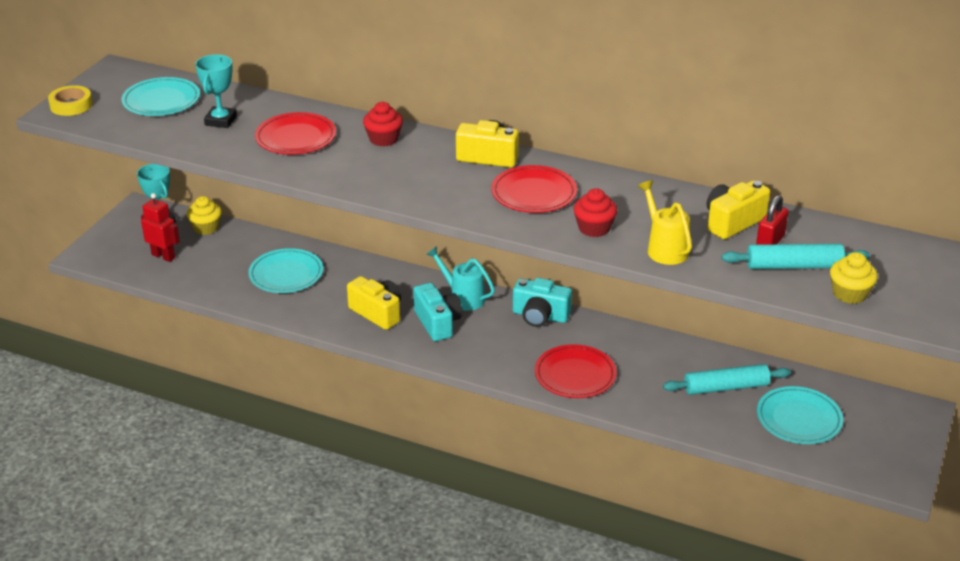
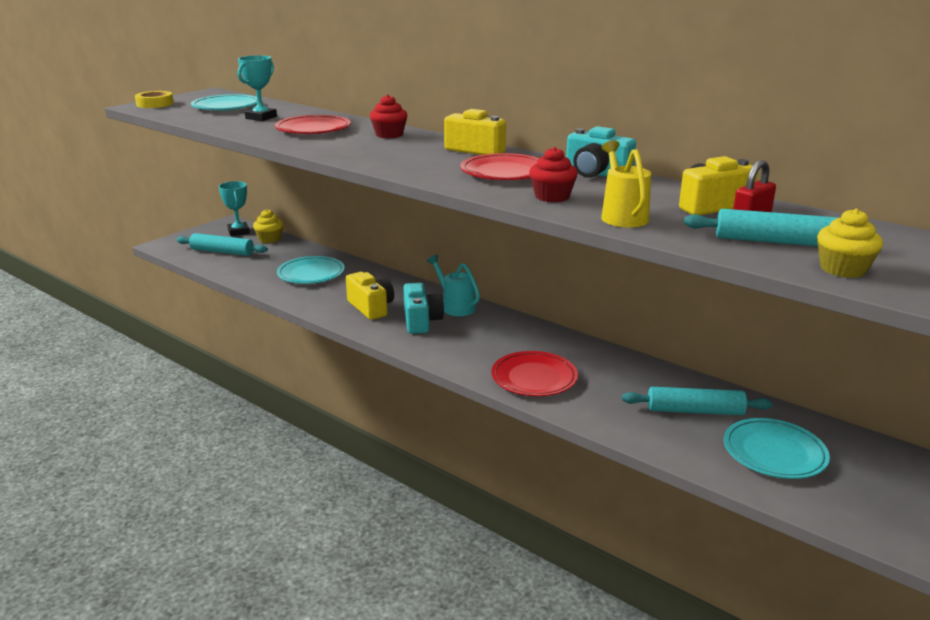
camera: 15 degrees right, 10 degrees down
(163, 256) = (222, 252): red robot -> turquoise rolling pin
(540, 316) = (521, 328): turquoise camera -> turquoise camera (596, 174)

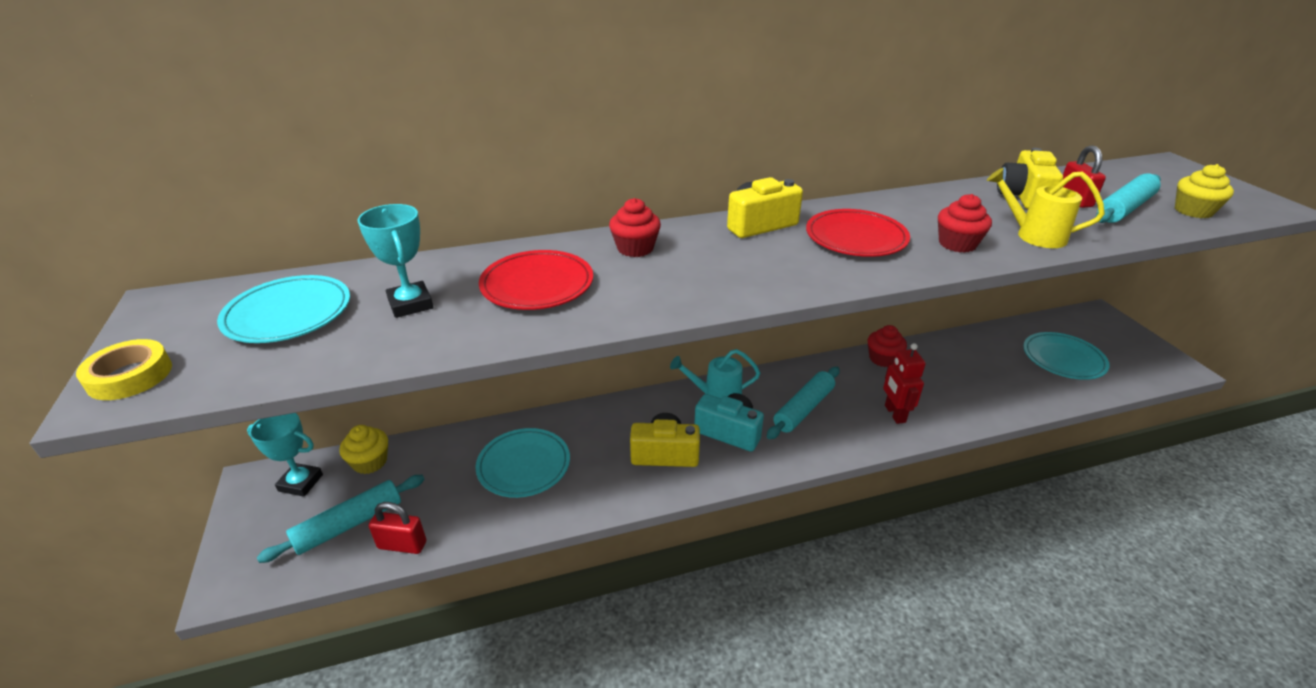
camera: 55 degrees left, 10 degrees up
(220, 267) = (402, 545): none -> red padlock
(534, 378) = (894, 414): red plate -> red robot
(596, 174) = (897, 204): turquoise camera -> none
(609, 357) = (883, 359): none -> red cupcake
(694, 411) = (991, 362): turquoise rolling pin -> turquoise rolling pin (803, 409)

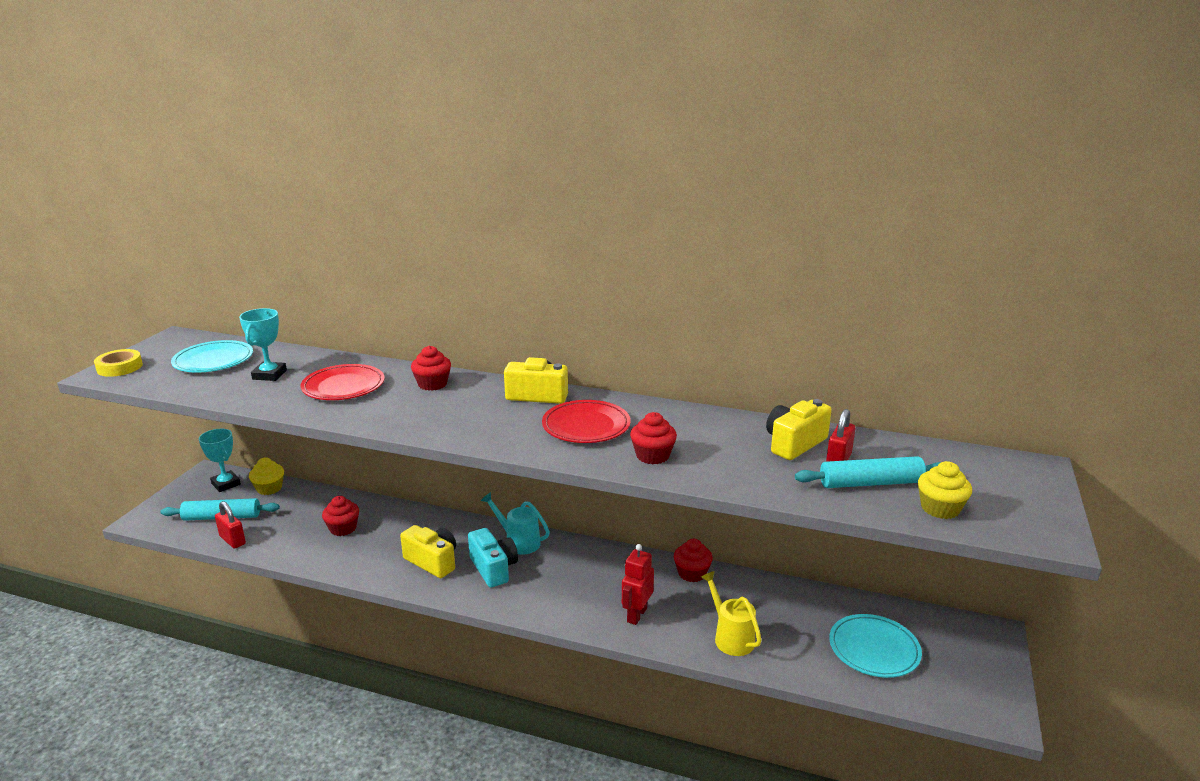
camera: 35 degrees right, 10 degrees down
(524, 465) = (343, 528): turquoise plate -> red cupcake
(803, 409) = (569, 579): turquoise rolling pin -> none
(1033, 235) = (730, 472): yellow watering can -> yellow watering can (730, 637)

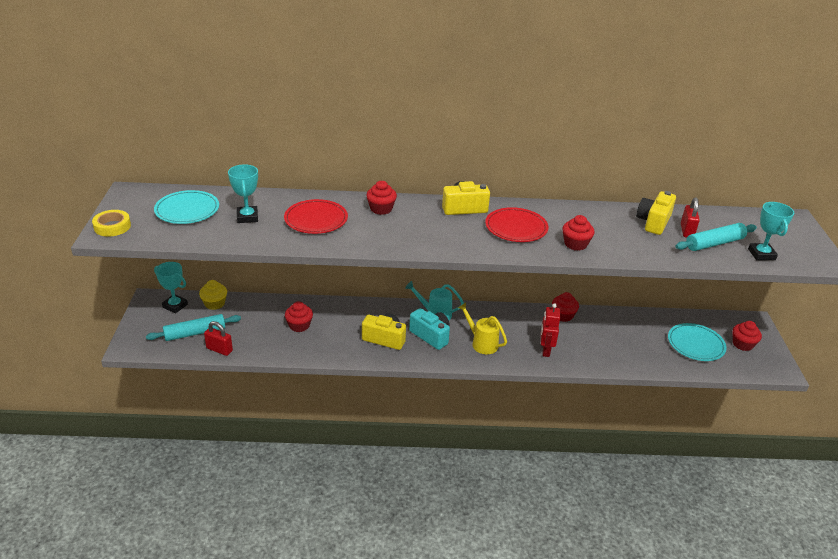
camera: 20 degrees left, 10 degrees up
(730, 637) = (610, 353): yellow watering can -> yellow watering can (481, 343)
(940, 508) = (761, 254): yellow cupcake -> turquoise trophy
(954, 663) = (742, 344): none -> red cupcake

